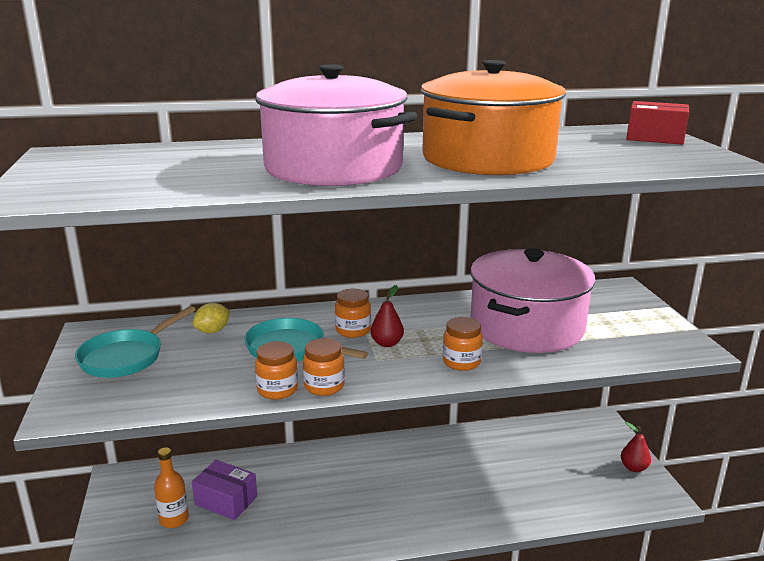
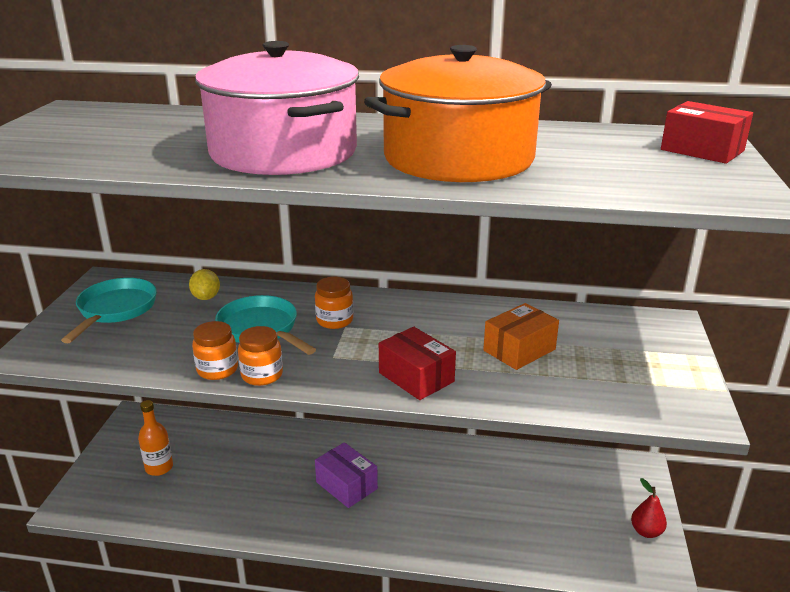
camera: 20 degrees right, 5 degrees up
(126, 357) = (115, 310): turquoise pan -> turquoise pan turned 135 degrees clockwise
(212, 331) = (206, 297): yellow lemon -> yellow lemon turned 75 degrees counterclockwise
(226, 500) = (212, 461): purple box -> purple box (346, 485)
(387, 343) = (357, 341): red pear -> none
(461, 362) = (416, 377): orange jar -> red box
(526, 327) = (519, 350): pink pot -> orange box

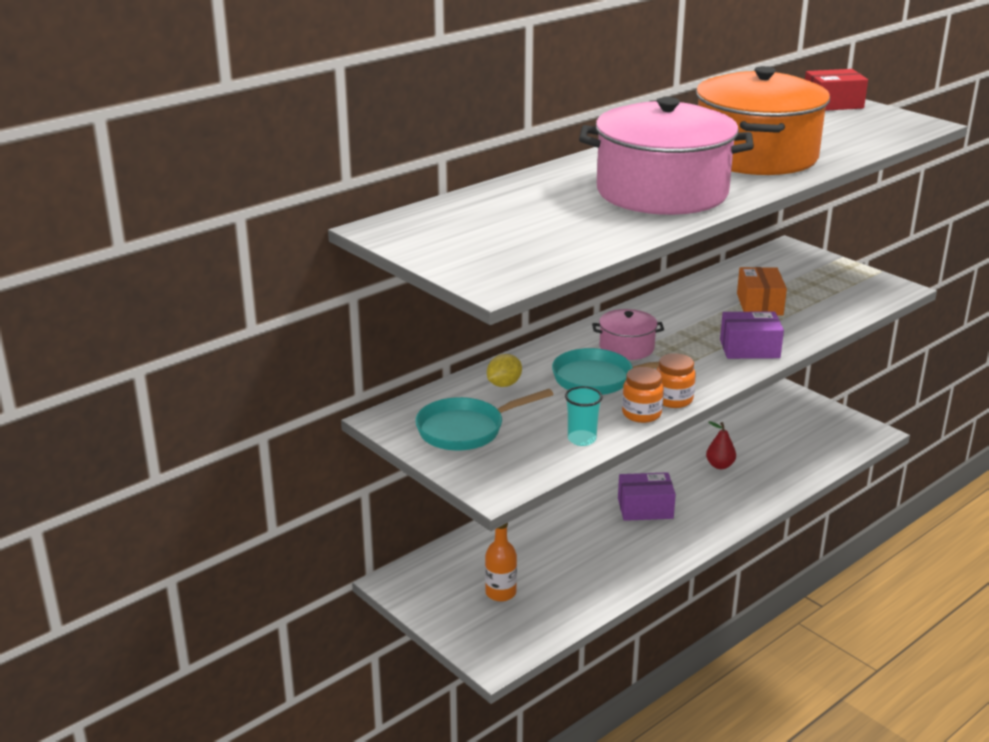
camera: 50 degrees left, 0 degrees up
(115, 310) = (466, 430): turquoise pan -> turquoise pan turned 75 degrees counterclockwise
(143, 360) = (582, 439): none -> turquoise cup
(206, 297) = (504, 384): yellow lemon -> yellow lemon turned 75 degrees counterclockwise
(334, 320) = (626, 348): orange jar -> pink pot
(416, 377) = (749, 349): red box -> purple box
(646, 531) = (831, 417): red pear -> red pear (720, 465)

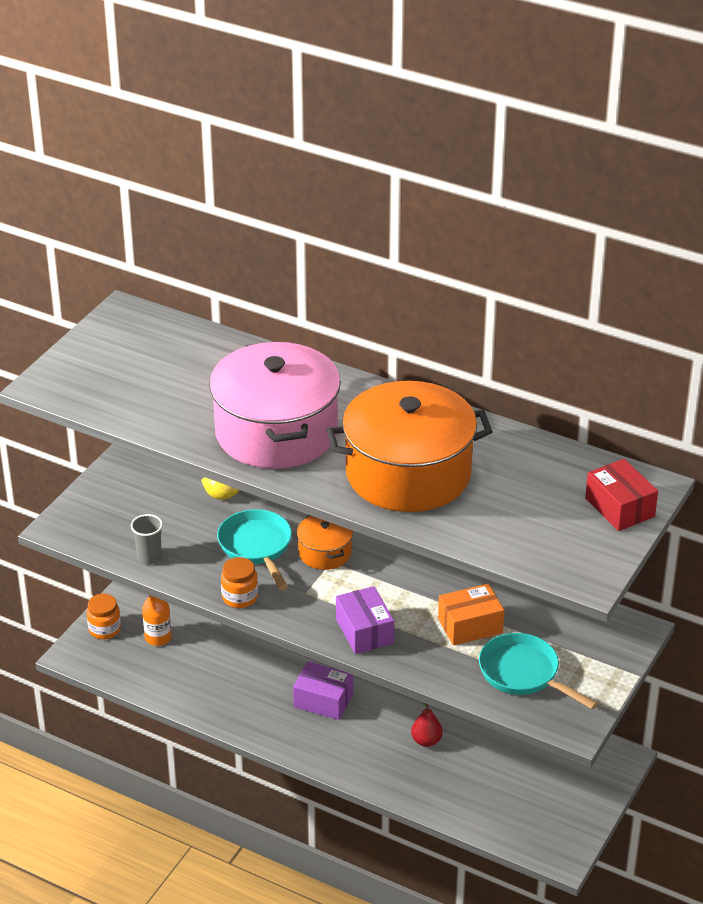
camera: 70 degrees right, 10 degrees up
(466, 430) = (138, 493): turquoise pan -> turquoise pan (523, 674)
(582, 439) = (149, 557): turquoise cup -> grey cup
(626, 348) = (325, 552): pink pot -> orange pot
(641, 414) = (206, 583): orange jar -> orange jar (104, 629)
(645, 508) = (323, 700): purple box -> purple box turned 45 degrees counterclockwise

